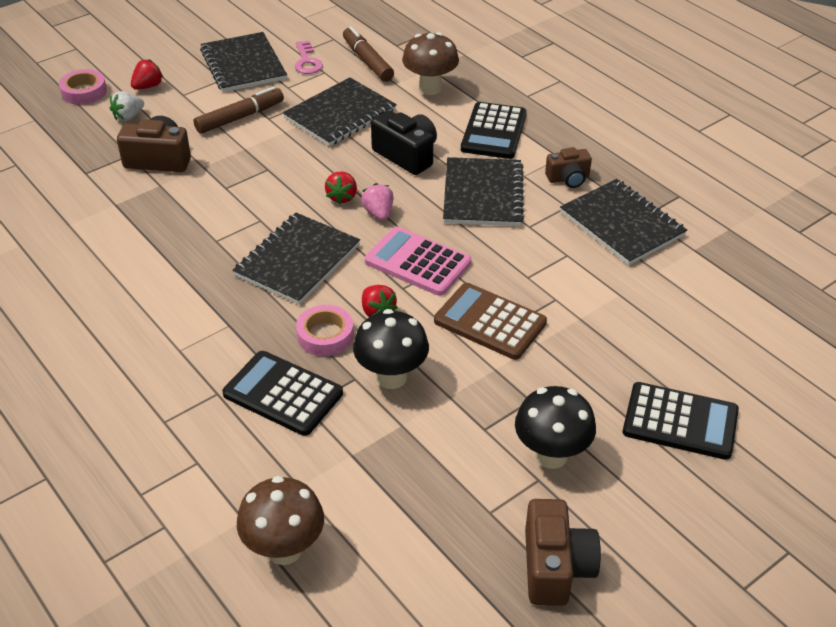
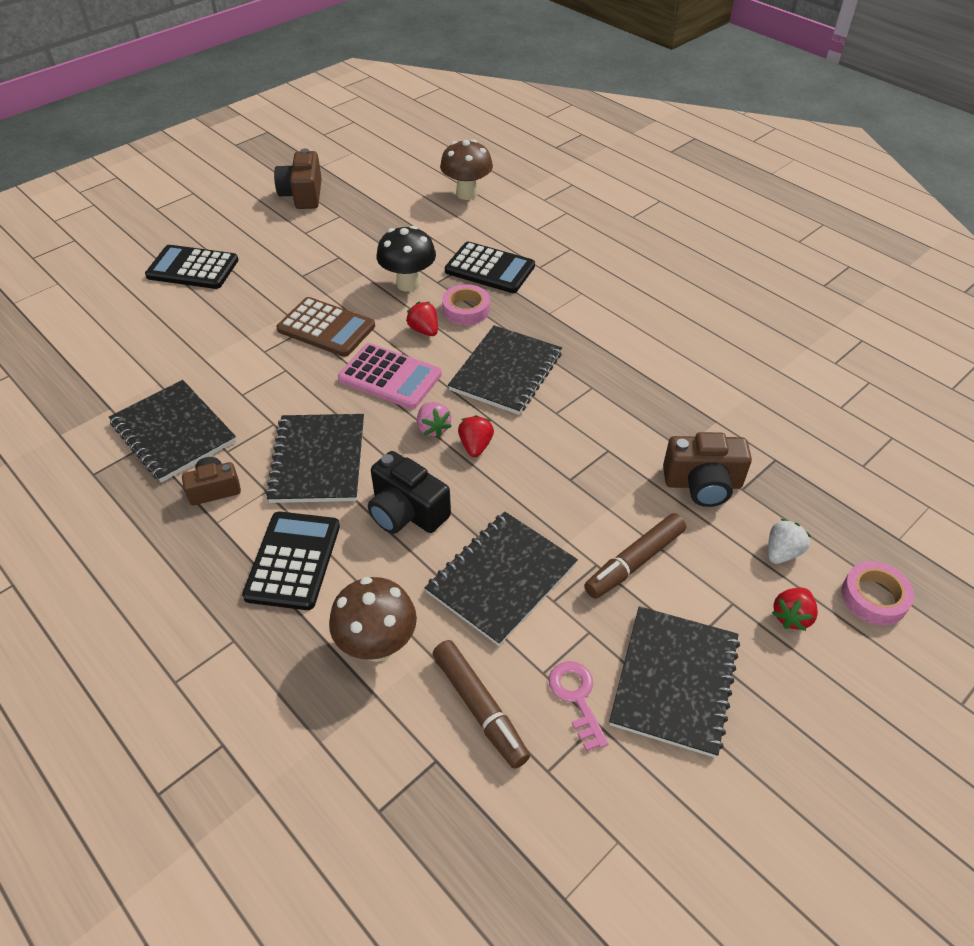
camera: 175 degrees right, 5 degrees up
(243, 64) = (674, 681): black notebook -> black notebook turned 45 degrees clockwise
(551, 455) = (293, 245): black mushroom -> none

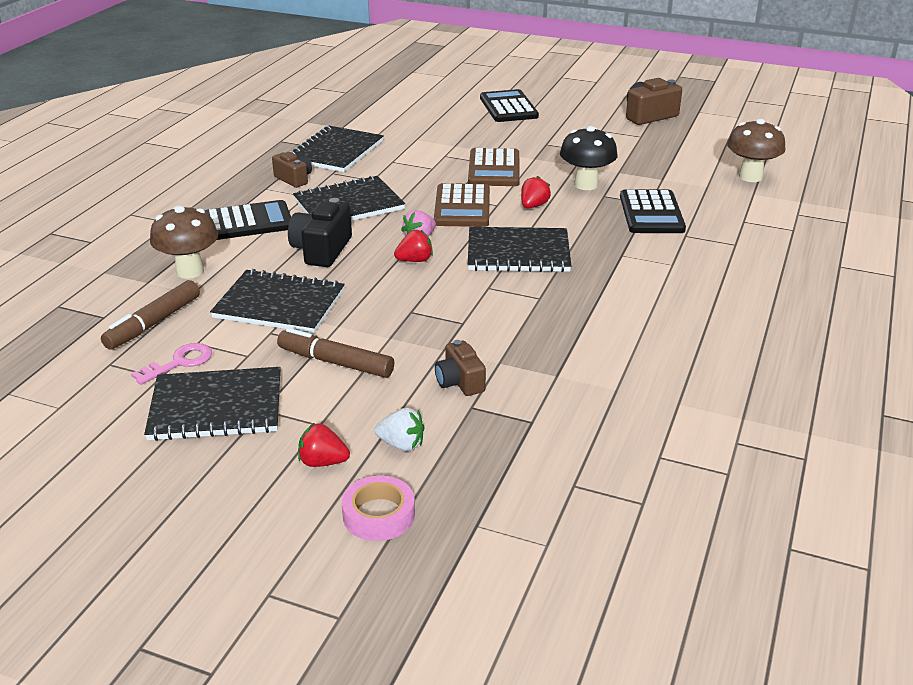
camera: 65 degrees right, 15 degrees down
(390, 377) = (462, 207): pink calculator -> brown calculator
(466, 309) = (581, 216): pink tape -> none
(702, 484) = (459, 382): brown camera -> brown camera, size x0.64

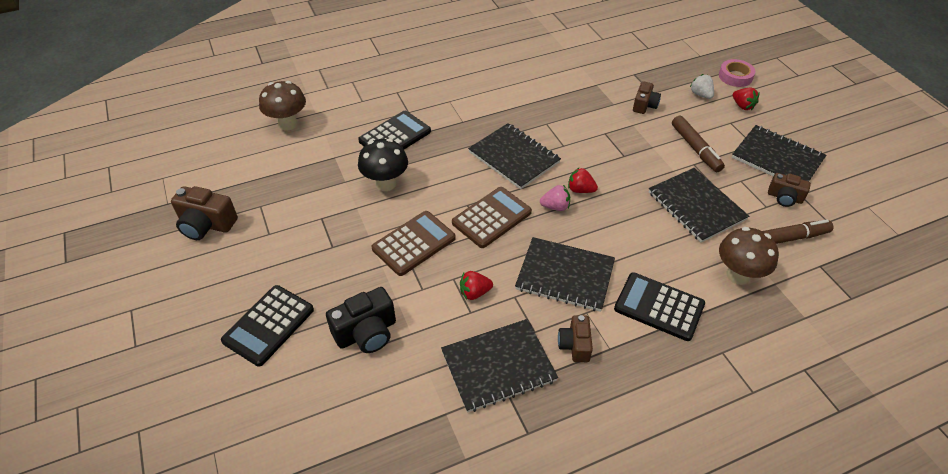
camera: 135 degrees left, 15 degrees up
(179, 363) = (784, 197): pink key -> brown camera
(322, 250) = (630, 237): black camera -> black camera (366, 333)
(533, 206) = (447, 187): red strawberry -> red strawberry (474, 292)

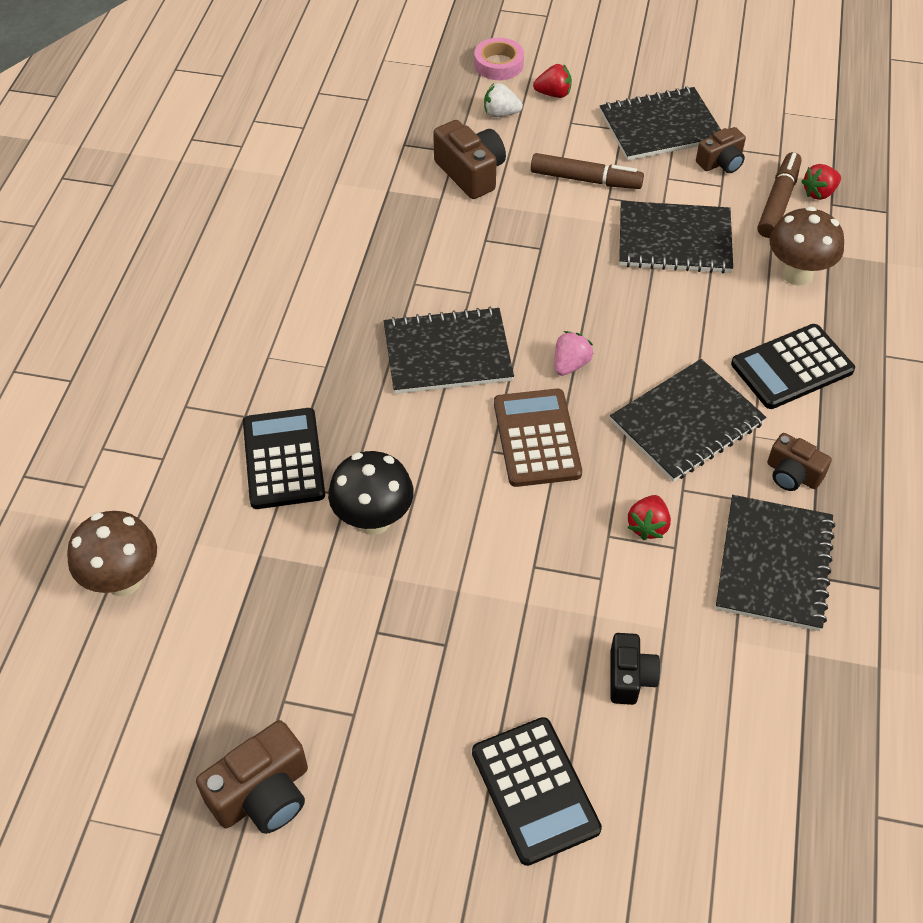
camera: 55 degrees left, 5 degrees up
(366, 333) = (630, 677): black camera -> black camera, size x0.64
(414, 243) = (515, 546): brown calculator -> none
(580, 190) = (562, 324): red strawberry -> red strawberry (819, 193)
(644, 105) = (471, 173): brown camera -> brown camera, size x1.55

